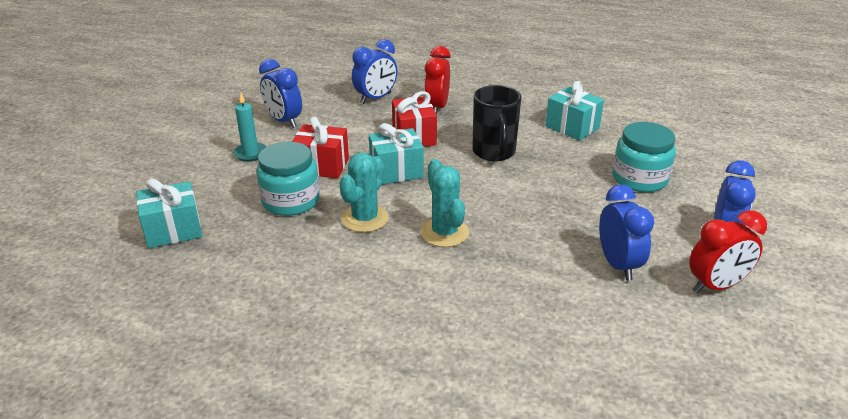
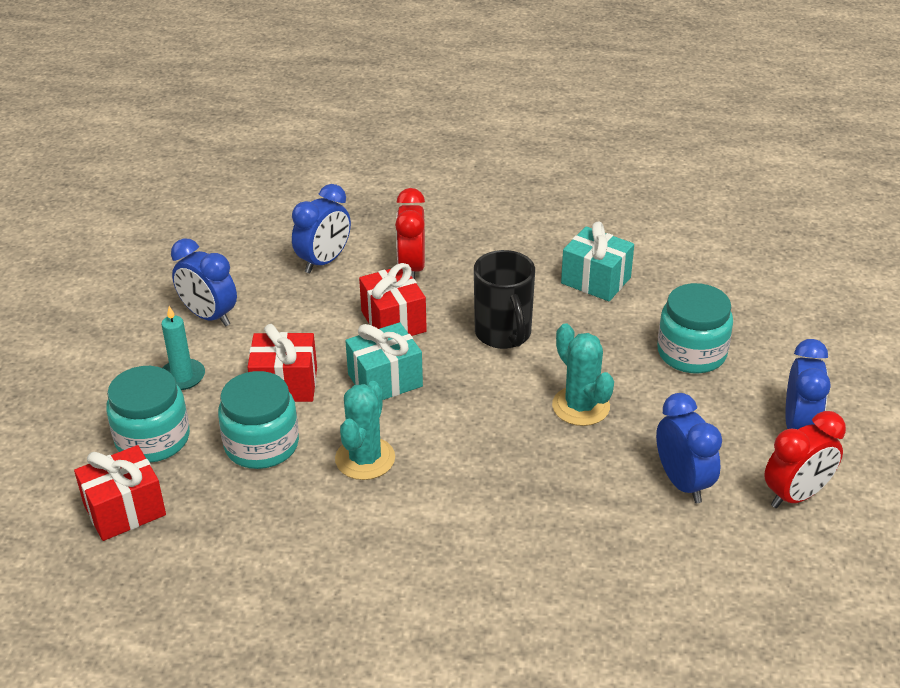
camera: 10 degrees left, 5 degrees up
(173, 230) = (125, 510): turquoise gift -> red gift
(213, 188) = (153, 439): none -> turquoise jar
(444, 232) = (469, 466): turquoise cactus -> turquoise cactus (581, 406)

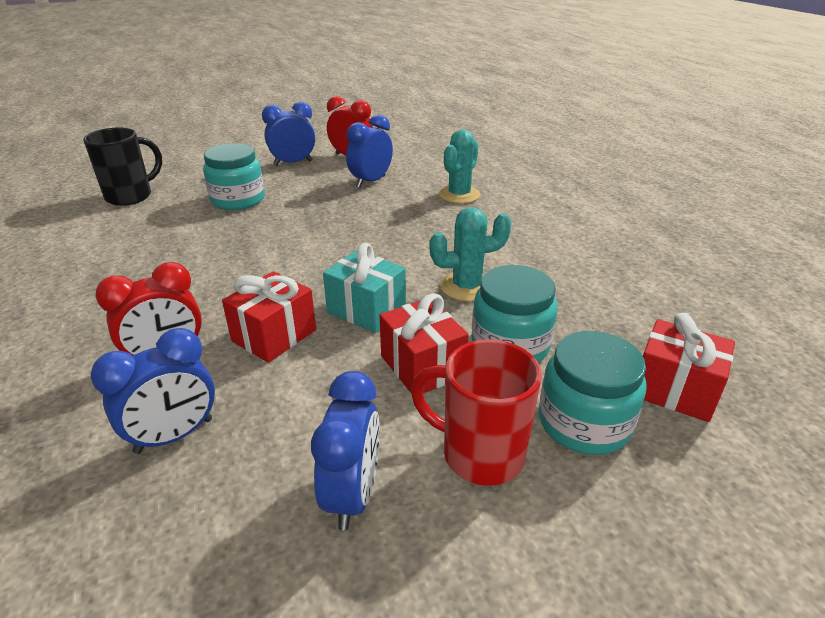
camera: 120 degrees left, 5 degrees down
(182, 377) = (479, 454): turquoise candle -> red mug
(324, 261) = (174, 436): blue clock -> blue clock turned 135 degrees clockwise
(504, 334) = (259, 272): black mug -> black mug (131, 196)
(581, 406) = (327, 222): turquoise cactus -> turquoise cactus (459, 195)
(596, 280) = (154, 251): turquoise gift -> none

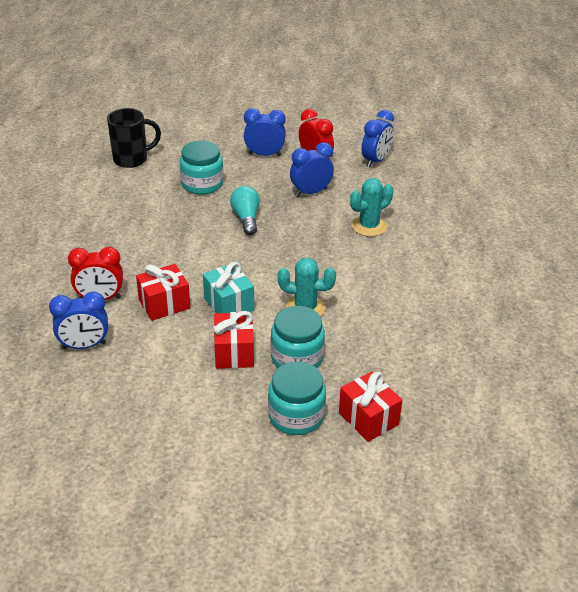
camera: 25 degrees right, 5 degrees up
(316, 218) = (246, 218): none -> turquoise light bulb
(352, 495) = (150, 405): blue clock -> blue clock (375, 161)
(479, 454) = (226, 410): red mug -> none

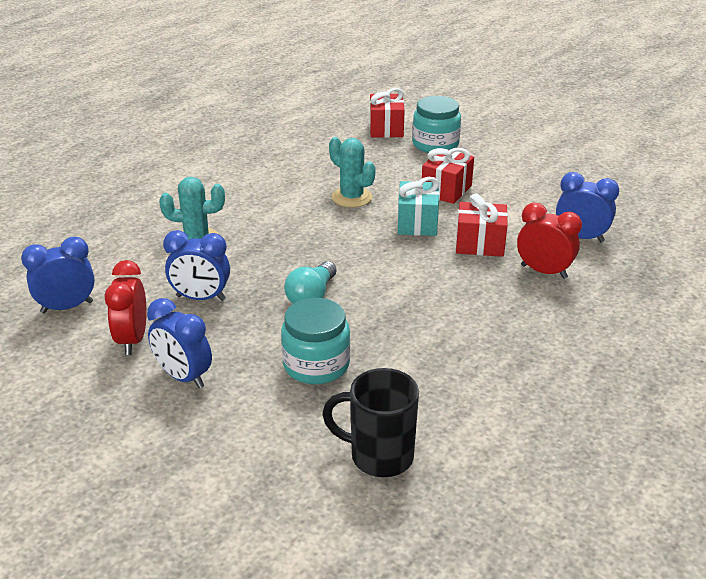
camera: 145 degrees left, 5 degrees down
(297, 357) = (398, 171): turquoise jar -> none

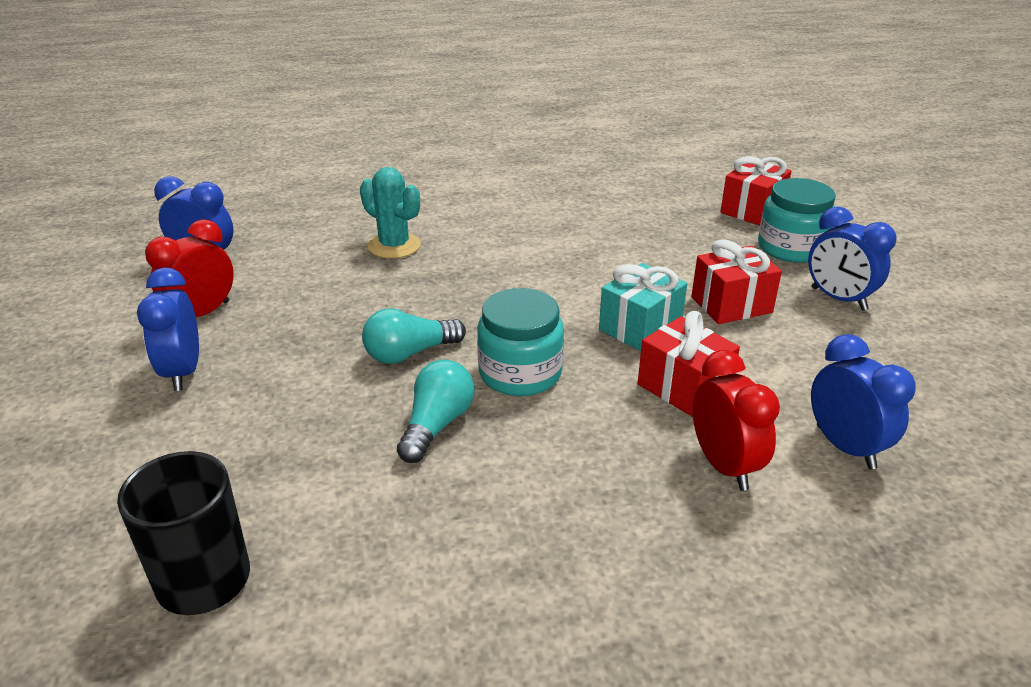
camera: 40 degrees right, 0 degrees up
(201, 298) = (312, 303): blue clock -> blue clock (838, 299)
(316, 365) = (304, 429): turquoise jar -> turquoise jar (520, 373)
(352, 197) = (605, 268): turquoise cactus -> none
(385, 324) = (437, 425): none -> turquoise light bulb

